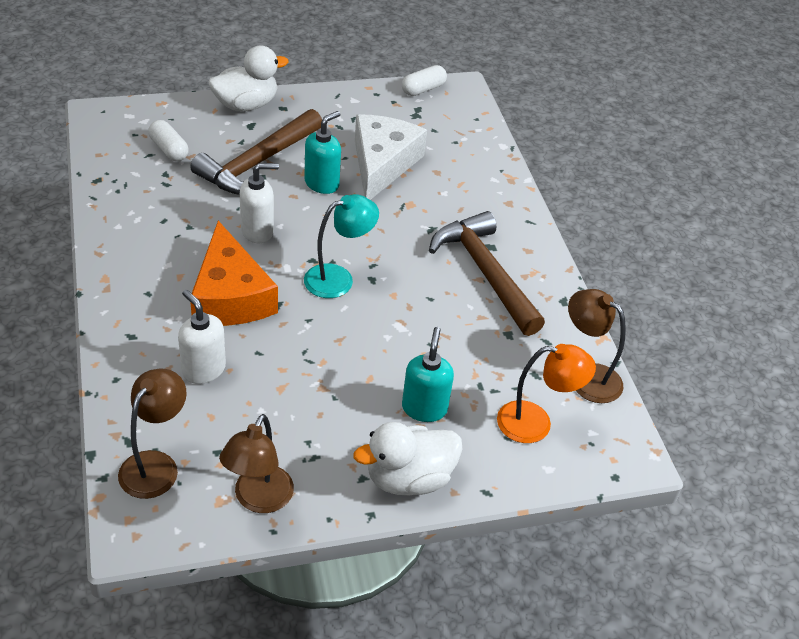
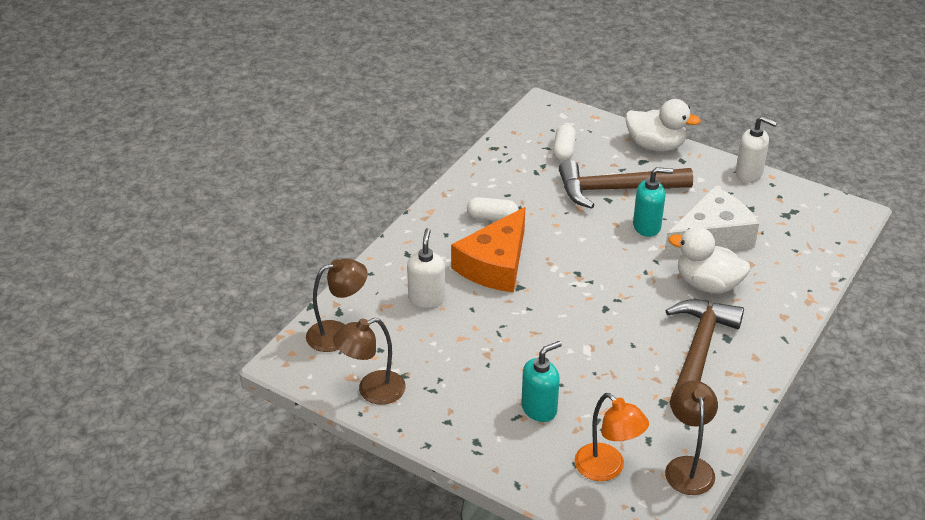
camera: 50 degrees right, 5 degrees down
(258, 231) = (562, 234): white soap dispenser -> white soap dispenser (749, 173)
(338, 278) = (581, 294): turquoise lamp -> none
(408, 478) = (476, 441): white duck -> white duck (707, 284)
(423, 89) = (818, 199): white capsule -> white capsule (492, 217)

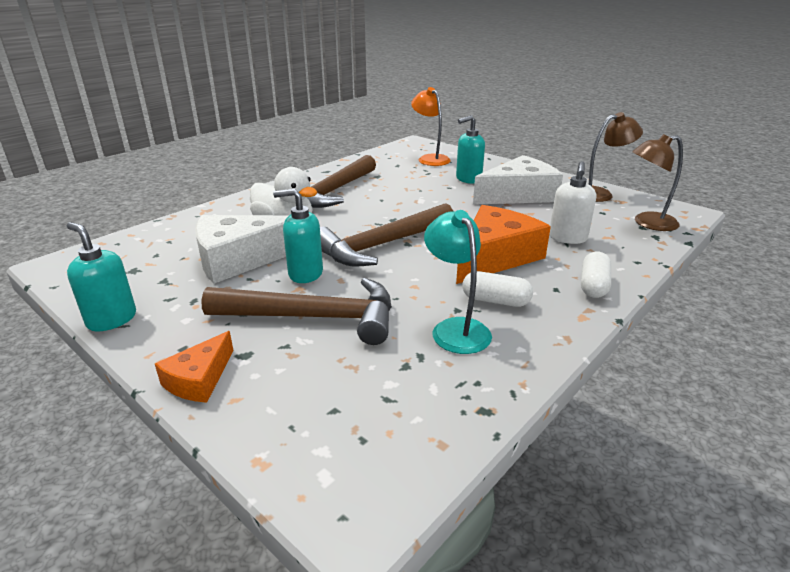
camera: 170 degrees left, 10 degrees down
(472, 376) = (518, 195): none -> white cheese
(517, 192) = (455, 328): none -> turquoise lamp
(564, 151) = (360, 388): white capsule -> white capsule (593, 285)
(600, 267) = (382, 245): none -> brown hammer
(656, 145) = (199, 379): white duck -> orange cheese
(688, 467) = (379, 156): brown lamp -> none
(749, 173) = (112, 319): white soap dispenser -> turquoise soap dispenser

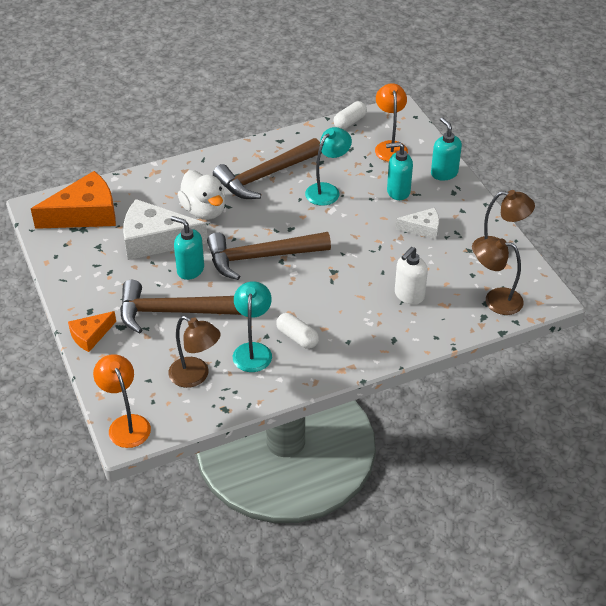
camera: 25 degrees right, 15 degrees up
(112, 319) = (58, 272): turquoise soap dispenser -> turquoise soap dispenser (444, 173)
(314, 318) = (174, 312): brown hammer -> brown hammer turned 150 degrees clockwise
(340, 495) = (126, 424): none -> orange lamp
(403, 190) = (327, 190): none -> turquoise lamp
(404, 381) = (195, 376): none -> brown lamp
(495, 256) = (334, 296): orange cheese -> orange cheese (85, 214)
(518, 195) = (422, 228): white cheese -> white cheese, size x0.53
(593, 285) = (377, 347): white capsule -> white capsule (350, 122)

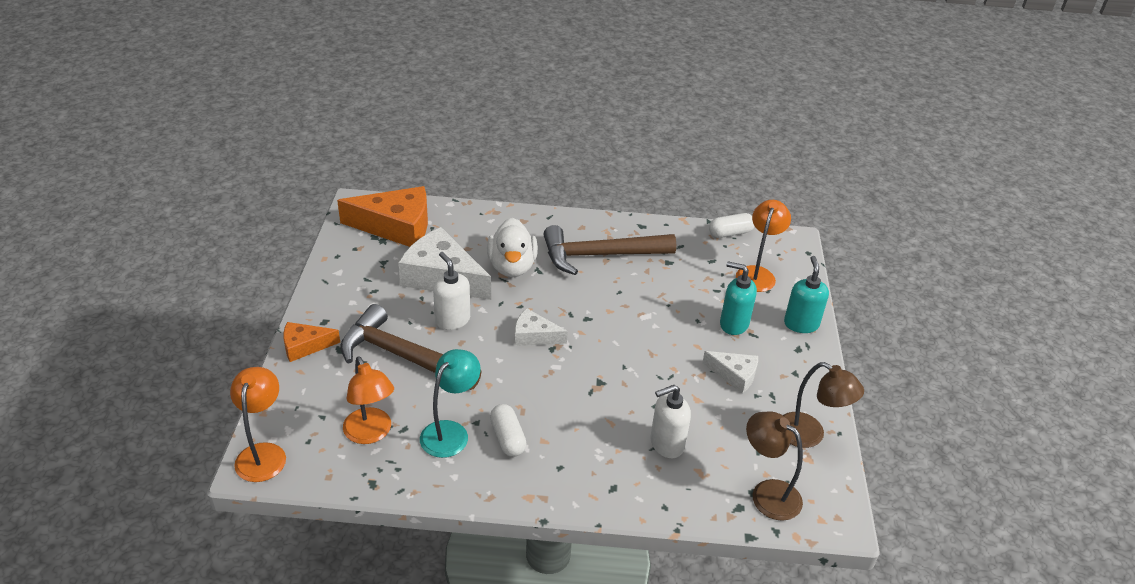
camera: 25 degrees right, 5 degrees down
(190, 270) = (452, 320): turquoise soap dispenser -> white soap dispenser
(195, 376) = (371, 433): brown lamp -> orange lamp
(261, 257) = (534, 336): brown hammer -> white cheese
(327, 190) = (655, 294): turquoise lamp -> none

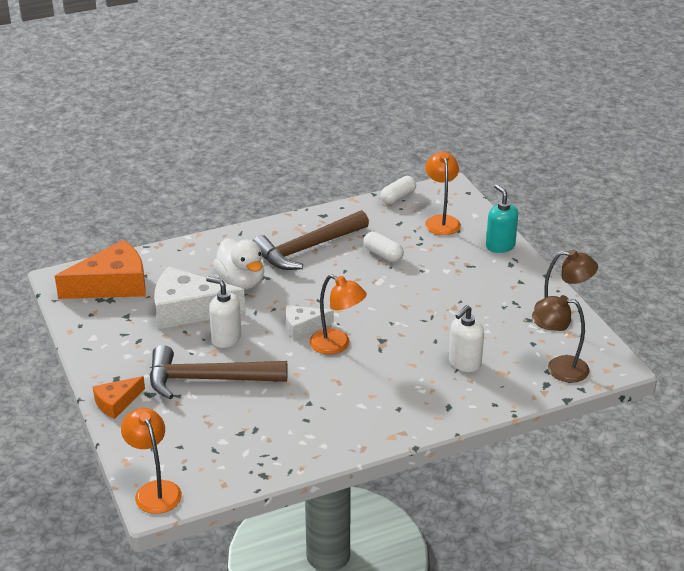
camera: 25 degrees left, 5 degrees down
(371, 433) = (231, 443): orange lamp -> orange lamp (337, 345)
(450, 432) = (294, 417): turquoise lamp -> none
(508, 438) = (343, 404): white capsule -> white capsule (383, 254)
(733, 324) = (450, 263): turquoise soap dispenser -> none
(734, 375) = (478, 299): white cheese -> none

